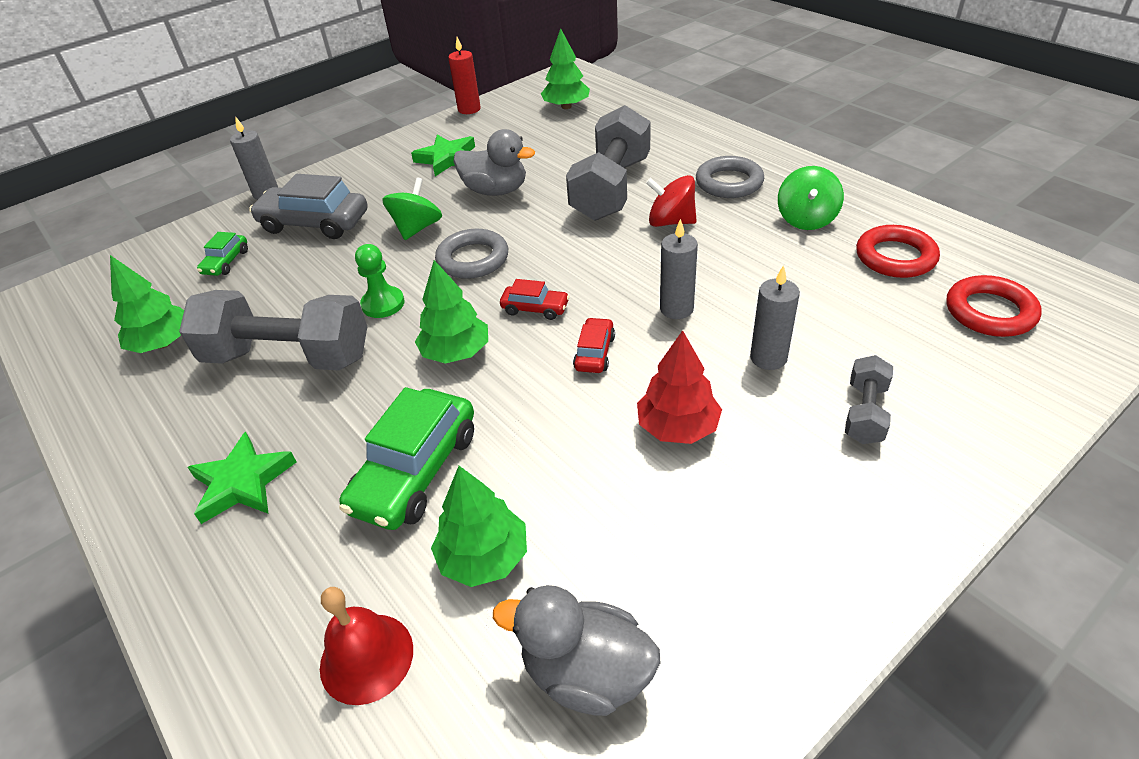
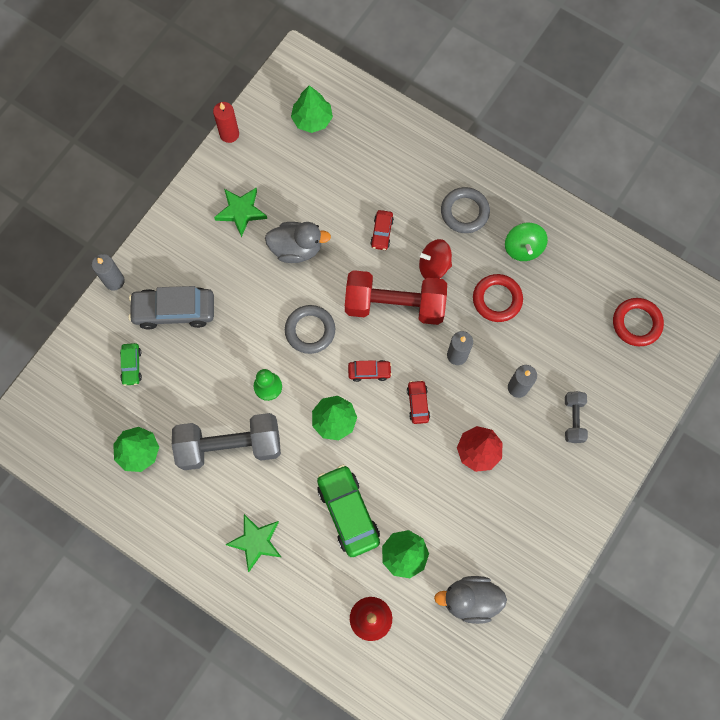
camera: 20 degrees left, 30 degrees up
(416, 471) = (348, 512): green car -> green car turned 150 degrees clockwise
(417, 228) = (255, 303): green spinning top -> none
(601, 249) = (395, 305): none -> red dumbbell
(611, 188) = (382, 232): grey dumbbell -> red car
(895, 257) = (582, 280): red ring -> red ring (497, 299)

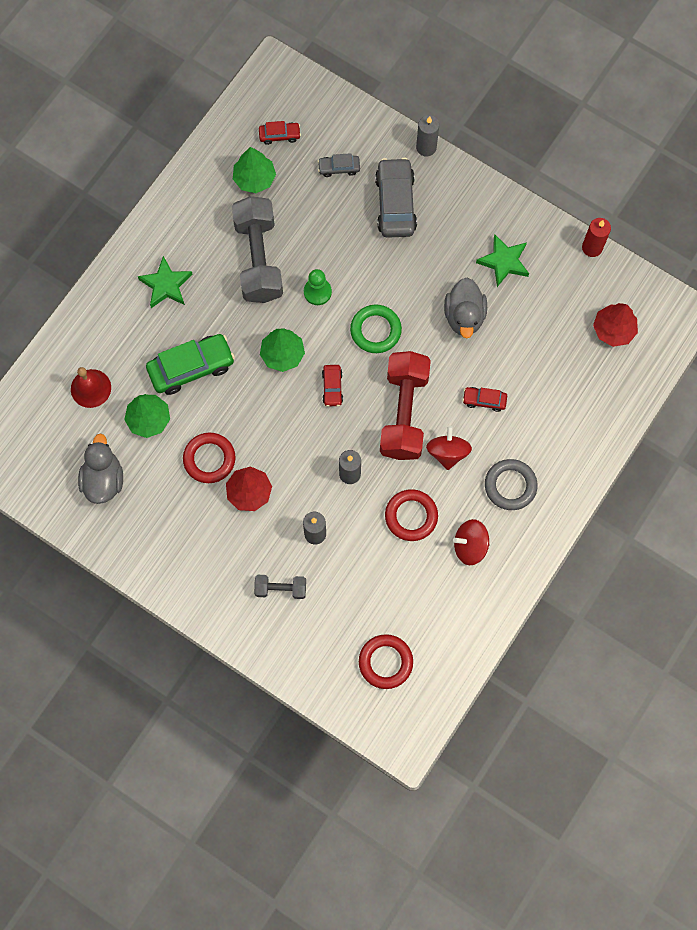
camera: 90 degrees right, 0 degrees up
(131, 366) = (339, 168): green car -> grey car
(310, 330) = (375, 330): grey ring -> green ring
(312, 119) = (613, 330): green tree -> red tree
(418, 403) = (299, 434): red car -> red car (279, 135)
(445, 491) = (209, 459): none -> red ring
(523, 248) = (470, 546): green spinning top -> red spinning top

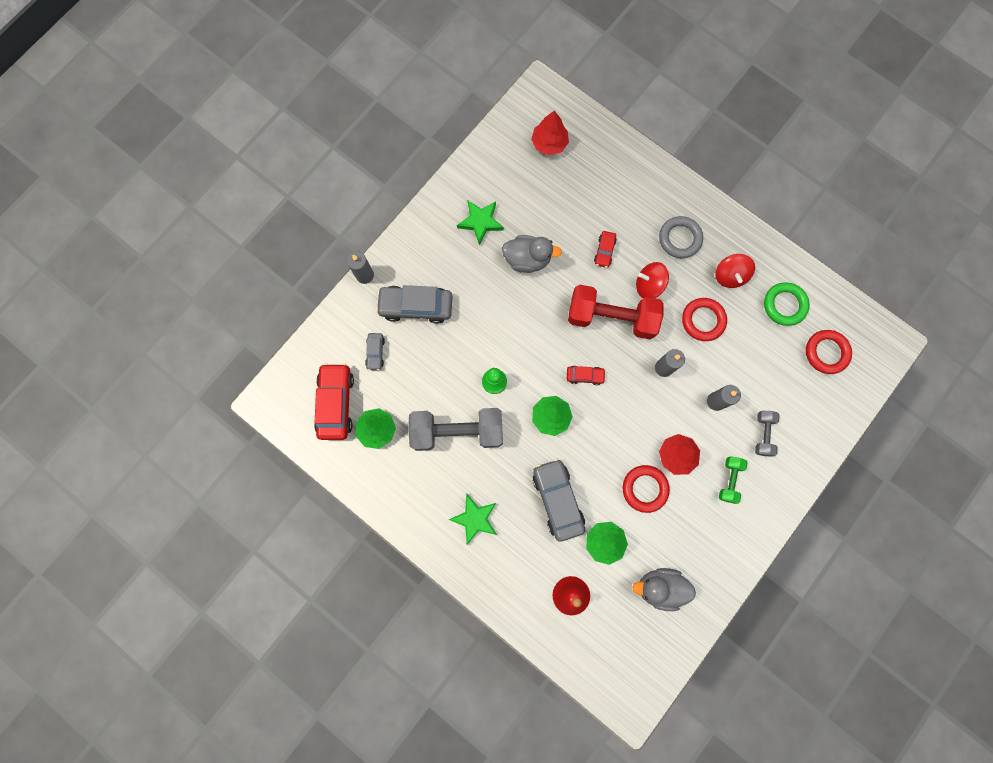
camera: 85 degrees left, 5 degrees up
(191, 367) = (557, 500): green car -> grey car
(225, 551) = (729, 480): none -> green dumbbell
(279, 135) = (336, 403): red car -> red car, size x1.97
(375, 330) = (535, 334): green ring -> green ring (784, 305)
(592, 248) = (474, 151): red candle -> none

